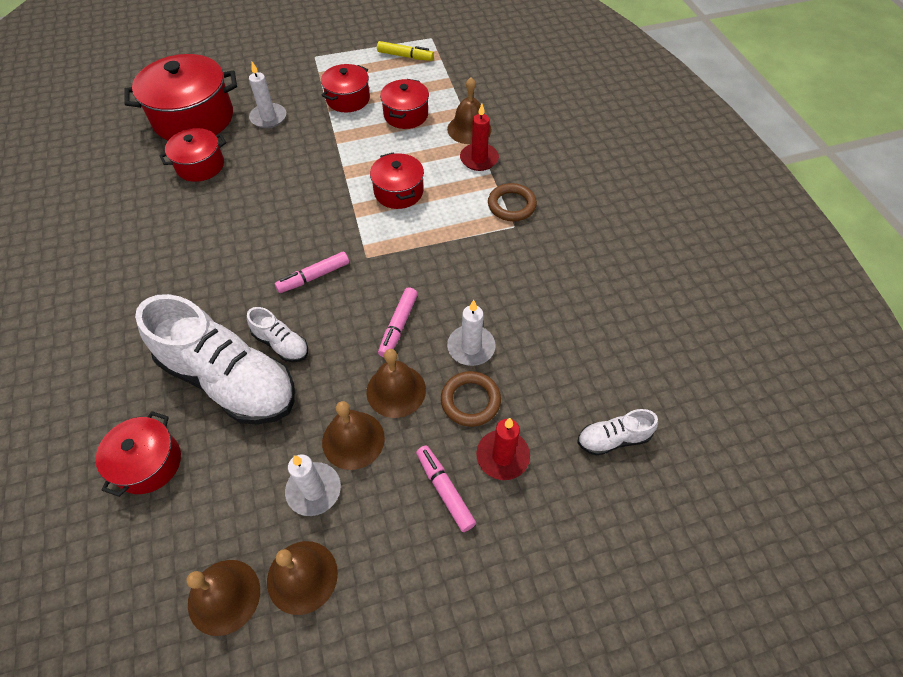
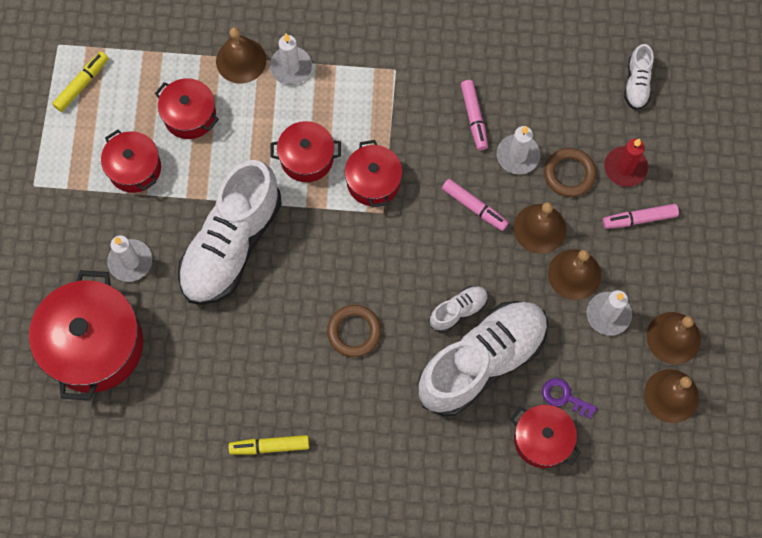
camera: 70 degrees left, 15 degrees up
(118, 242) = (270, 446): none -> yellow marker
(200, 165) = (183, 348): red pot -> red pot (373, 182)
(202, 471) = (564, 397): none -> purple key
(300, 168) = (231, 245): none -> white shoe
(314, 277) = (390, 266): pink marker -> pink marker (474, 117)
(479, 159) = (291, 67): red candle -> white candle
(511, 205) = (367, 61): brown ring -> brown ring (354, 332)

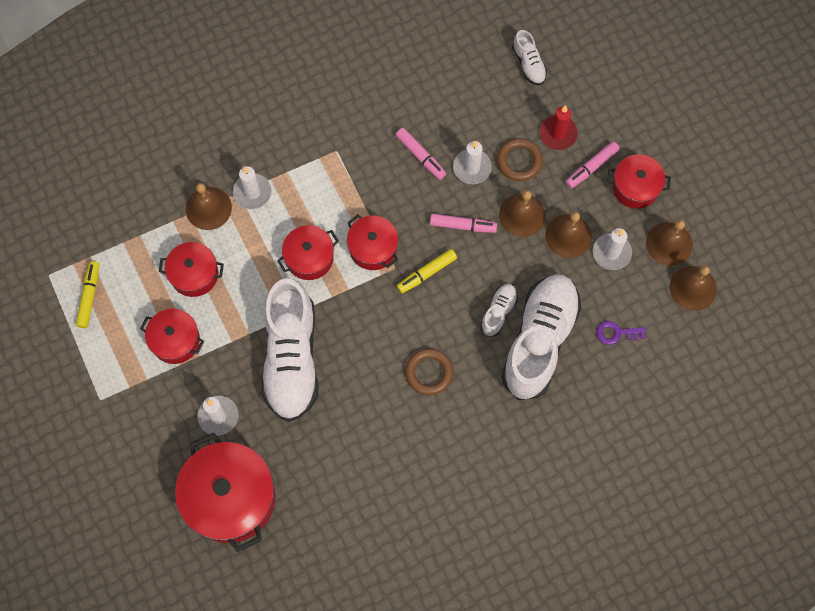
camera: 30 degrees left, 0 degrees up
(270, 446) = (417, 497): yellow marker -> yellow marker (426, 273)
(542, 440) = (619, 374): red pot -> red pot (635, 187)

